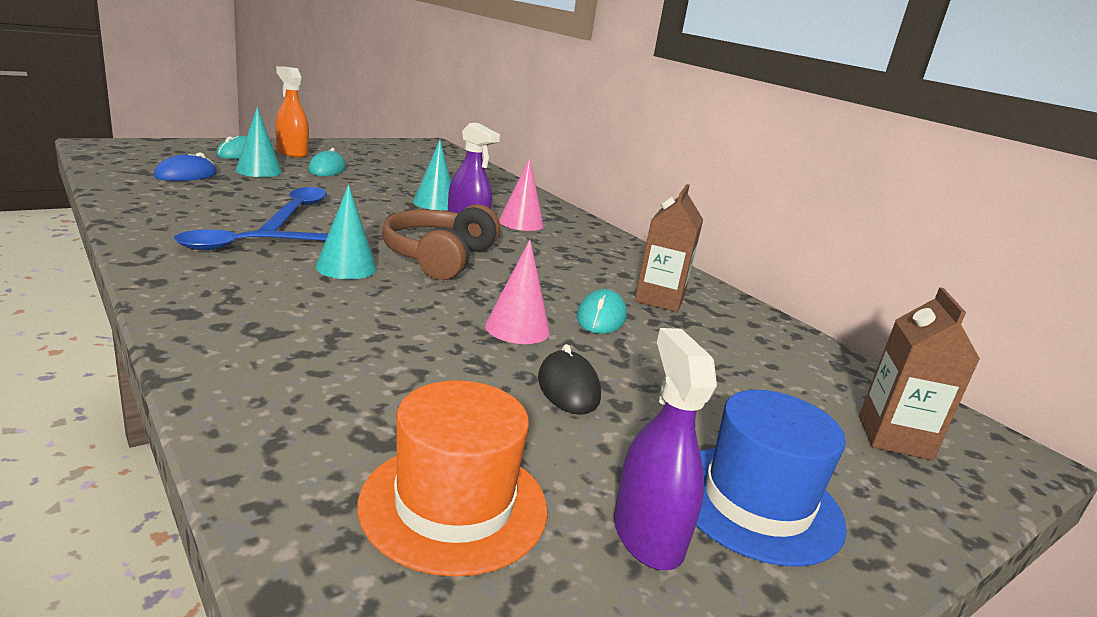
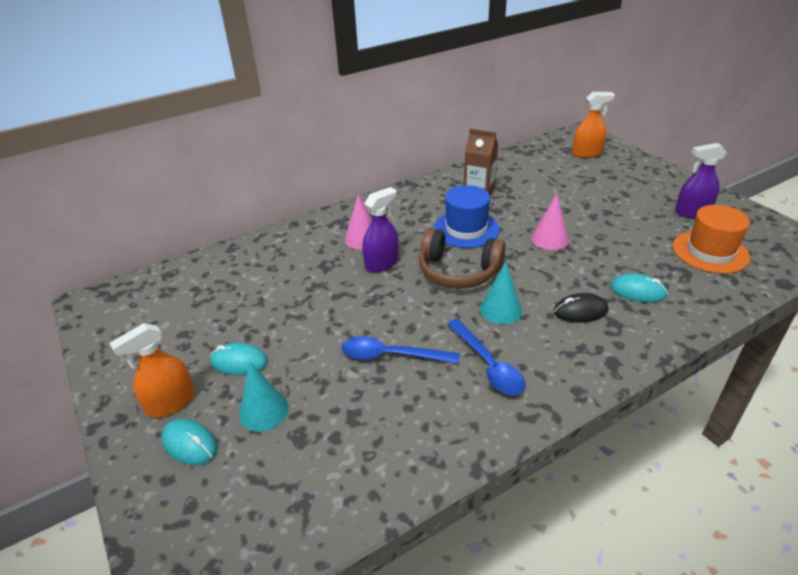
camera: 80 degrees left, 15 degrees up
(186, 175) = (302, 463): blue mouse -> none
(435, 203) = (329, 282): turquoise cone -> none
(568, 388) = (603, 225): black mouse -> black mouse (580, 311)
(601, 317) = (517, 212): turquoise mouse -> turquoise mouse (637, 291)
(757, 503) = (656, 189): blue hat -> blue hat (466, 229)
(894, 437) = (587, 153): brown carton -> orange spray bottle

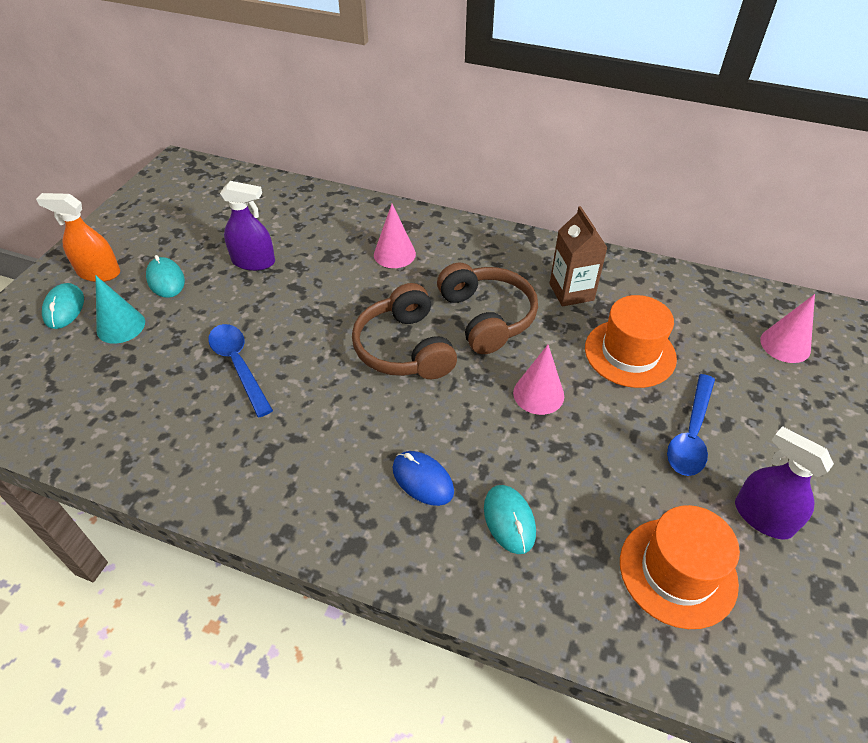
camera: 50 degrees right, 10 degrees up
(382, 263) = (368, 288): purple spray bottle -> purple spray bottle (253, 262)
(466, 229) = (487, 317): blue hat -> brown headphones
(488, 365) = (275, 441): blue spoon -> blue spoon (691, 434)
(500, 309) = (369, 411): turquoise cone -> none
(547, 196) = (630, 353): none -> orange hat
(580, 311) = (422, 480): black mouse -> blue mouse
(587, 153) = (785, 345): orange spray bottle -> pink cone

